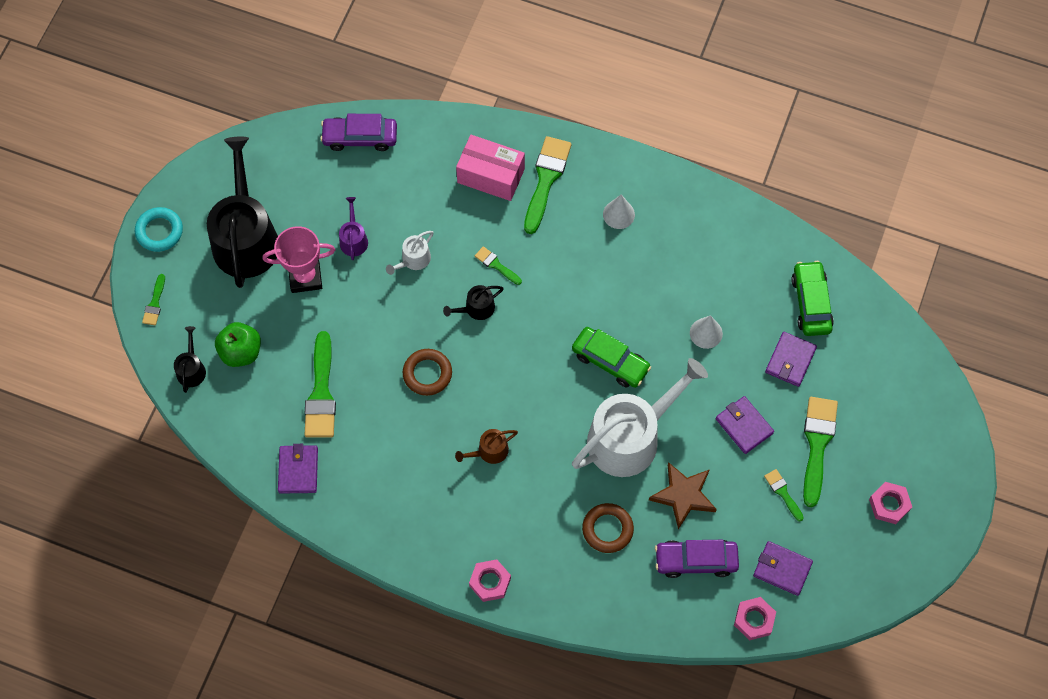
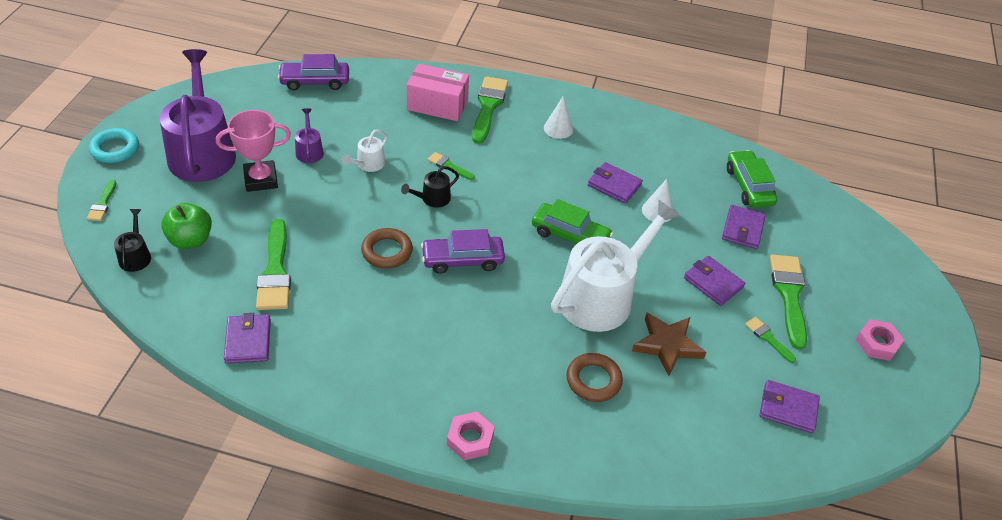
camera: 10 degrees left, 20 degrees down
(245, 237) = (202, 152): black watering can -> purple watering can
(489, 451) = (457, 315): brown watering can -> none
(666, 297) = (614, 185): none -> purple wallet
(696, 560) = (694, 405): purple car -> purple car (462, 260)
(754, 620) = (772, 460): pink nut -> none

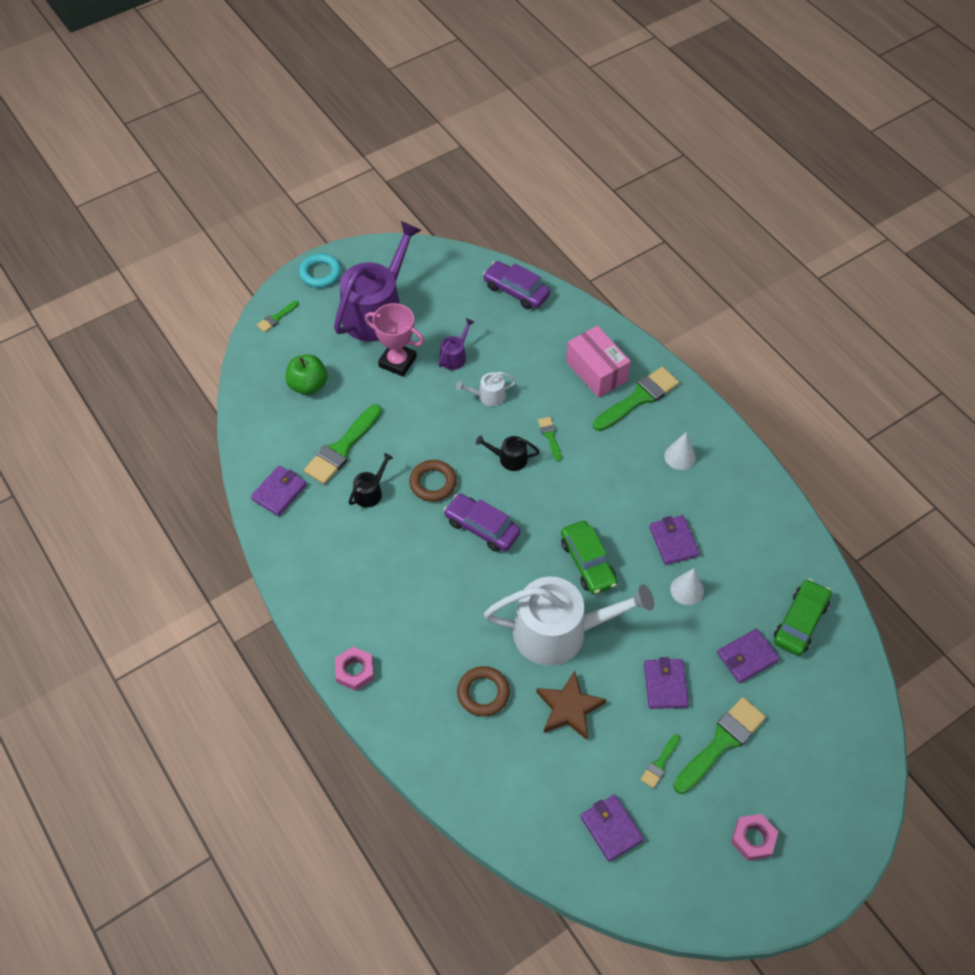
camera: 45 degrees right, 10 degrees up
(135, 256) = (264, 376): black watering can -> black watering can (370, 492)
(768, 338) = (660, 763): green brush -> green brush turned 150 degrees counterclockwise

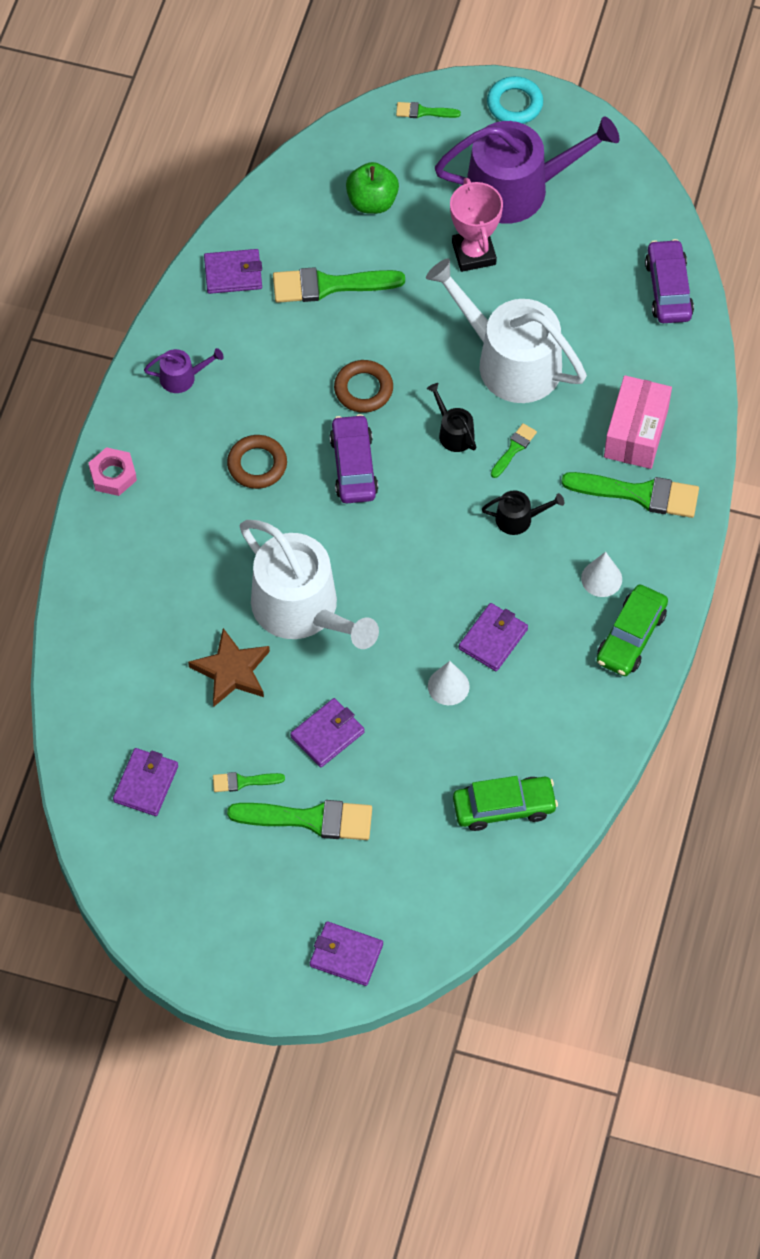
camera: 50 degrees right, 5 degrees up
(370, 492) = (304, 346): black watering can -> black watering can (518, 518)
(454, 356) = (529, 296): purple watering can -> purple watering can (182, 377)
(483, 693) = (184, 591): brown ring -> brown ring (257, 464)
(488, 396) = (510, 361): white watering can -> white watering can, size x2.36
(588, 562) = (399, 581): green car -> green car (631, 637)
(747, 657) = (421, 785): purple wallet -> purple wallet (346, 955)
(753, 839) = (237, 905): pink nut -> none

